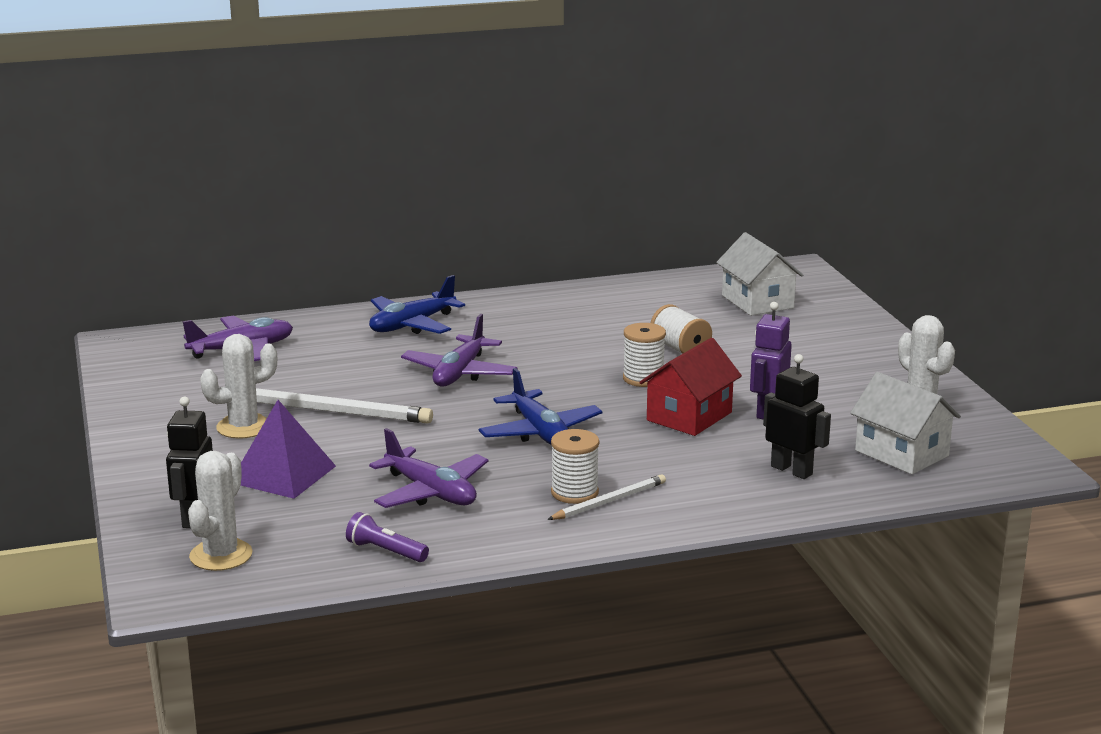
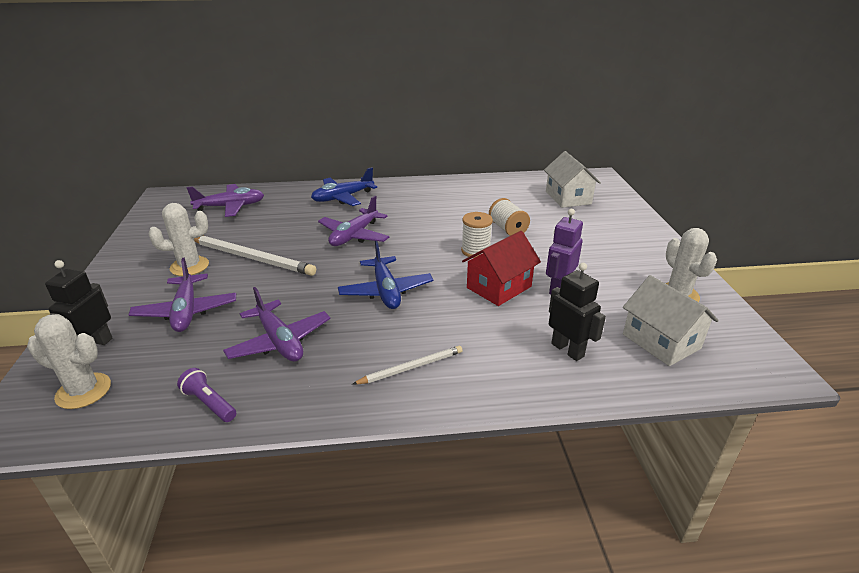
camera: 10 degrees right, 10 degrees up
(221, 555) = (83, 391): white cactus -> white cactus turned 75 degrees clockwise
(283, 474) = (186, 311): purple pyramid -> purple plane
(574, 493) = (387, 354): white spool -> none

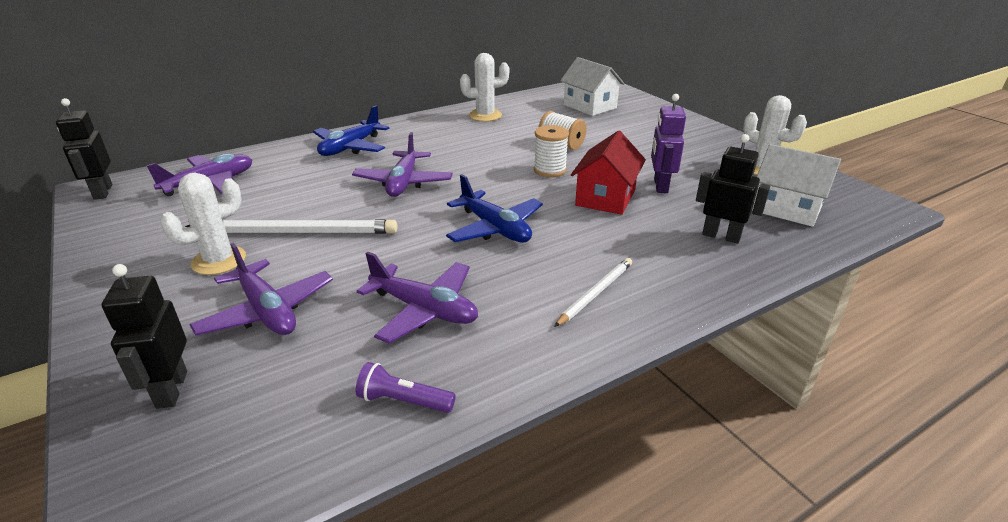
camera: 25 degrees left, 0 degrees up
(83, 391) = (207, 446): white cactus -> white cactus (485, 115)
(166, 199) = (102, 192): none -> black robot

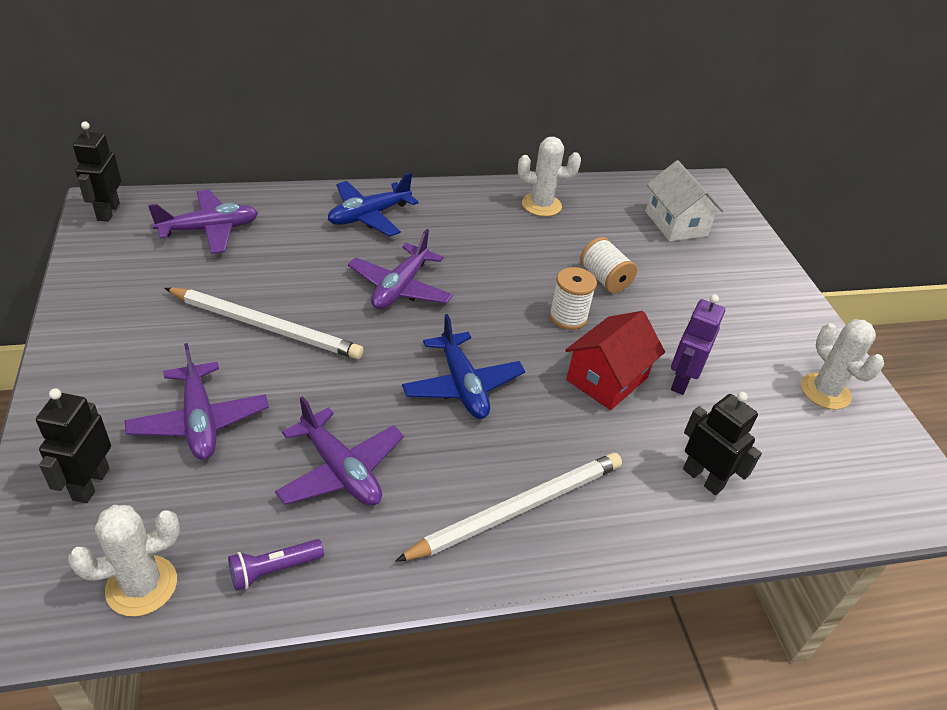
camera: 15 degrees right, 10 degrees up
(219, 260) = (181, 341): white cactus -> white cactus (141, 586)
(403, 401) = (273, 570): purple flashlight -> purple flashlight turned 60 degrees counterclockwise
(595, 293) = (517, 509): white pencil -> white pencil, size x1.76
(787, 208) = (810, 463): white house -> none

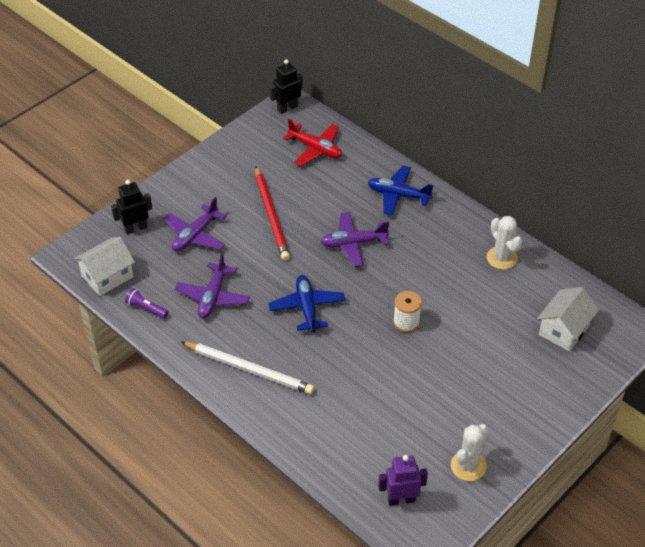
camera: 60 degrees right, 5 degrees up
(141, 586) = (107, 276): white cactus -> white house
(209, 230) = (315, 149): purple plane -> red plane
(265, 326) = (271, 215): white pencil -> red pencil
(462, 385) = (307, 308): blue plane -> blue plane turned 135 degrees clockwise
(604, 279) = (460, 321): white spool -> none
(607, 379) = (372, 362): red house -> none
(681, 381) = (405, 394): purple robot -> purple robot (401, 499)
(703, 478) = (337, 433): black robot -> none

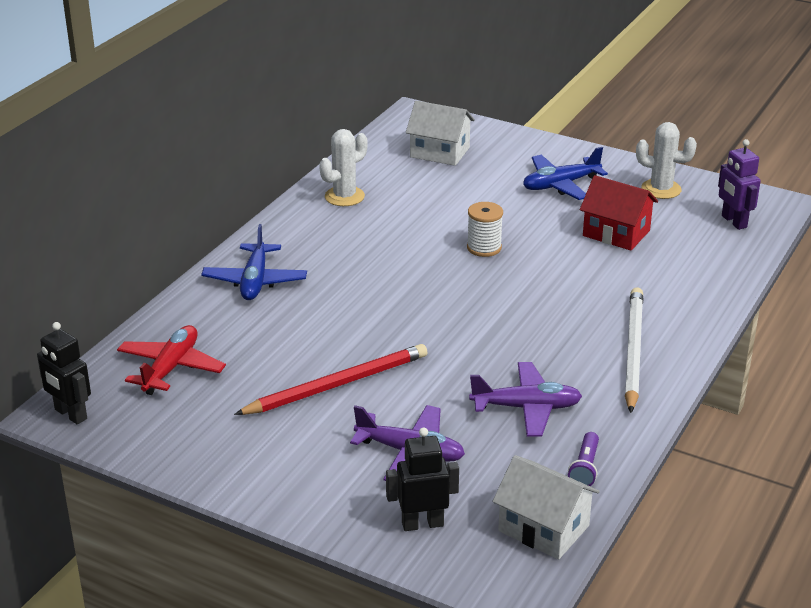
camera: 105 degrees left, 15 degrees down
(135, 228) = (422, 524): black robot -> black robot turned 120 degrees clockwise
(307, 308) = (502, 323): blue plane -> blue plane (560, 185)
(353, 243) = (365, 304): purple plane -> none
(405, 410) = (616, 233): none -> red house

